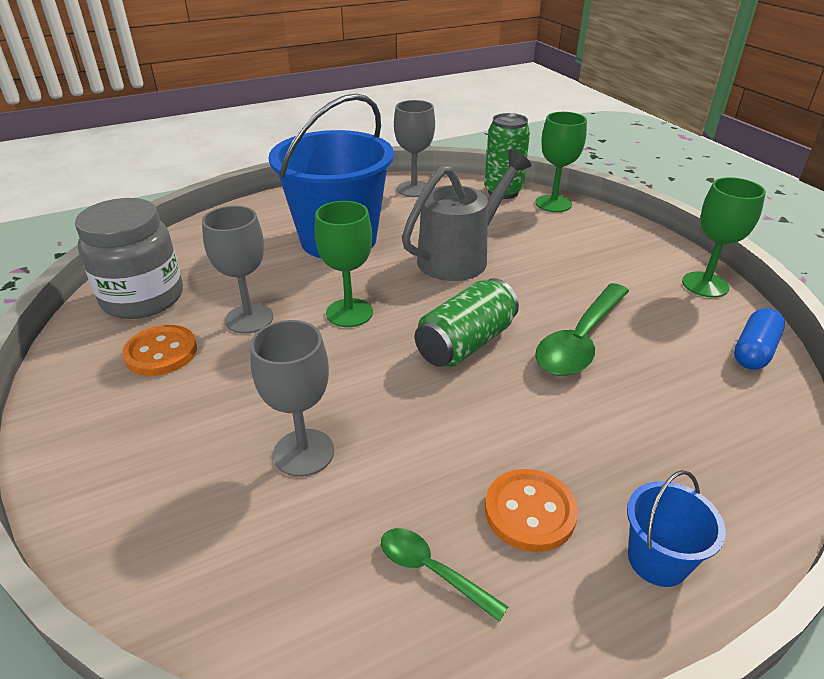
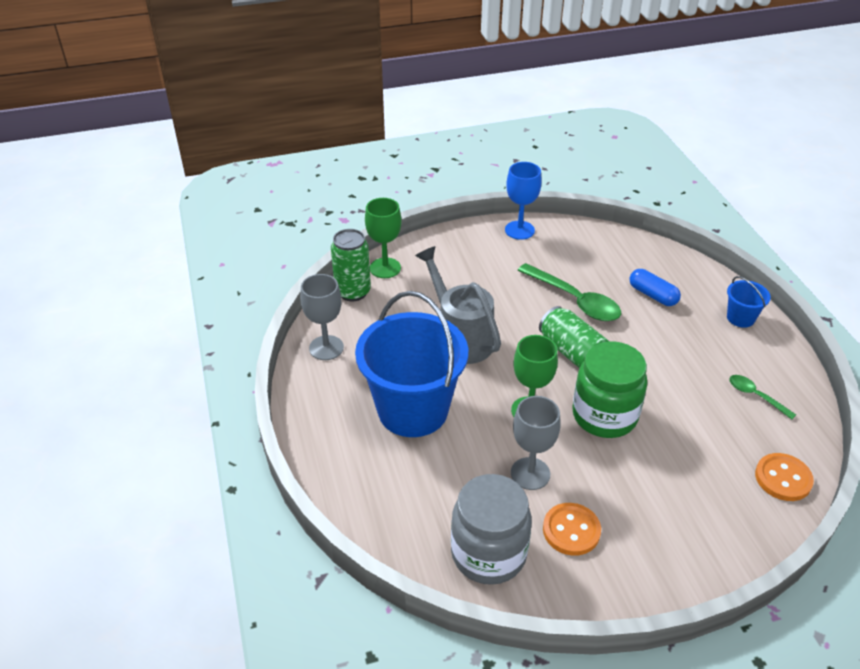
camera: 80 degrees left, 5 degrees up
(304, 452) = (678, 443): grey goblet -> none
(351, 375) = (604, 415): none -> green jar
(432, 571) = (756, 396): green spoon -> green spoon turned 90 degrees clockwise
(529, 512) = (716, 354): orange button -> orange button (783, 478)
(705, 284) = (519, 230): green goblet -> blue goblet
(754, 351) = (590, 235): blue capsule -> blue capsule (652, 295)

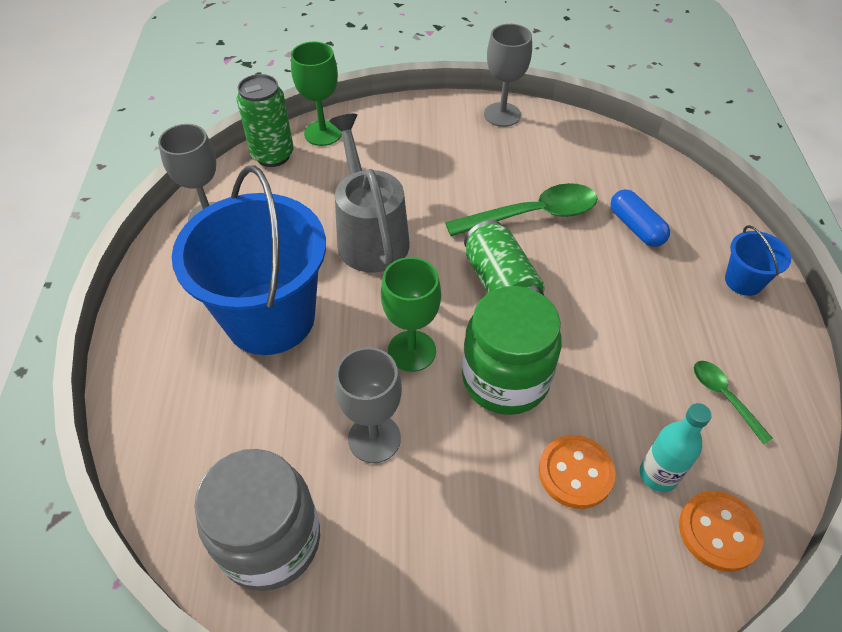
camera: 15 degrees right, 10 degrees up
(519, 230) = (502, 114): blue goblet -> grey goblet
(571, 530) = (391, 535): orange button -> orange button (575, 473)
(574, 300) = (532, 215): green spoon -> green spoon turned 75 degrees counterclockwise
(732, 453) = (658, 475): none -> turquoise bottle

